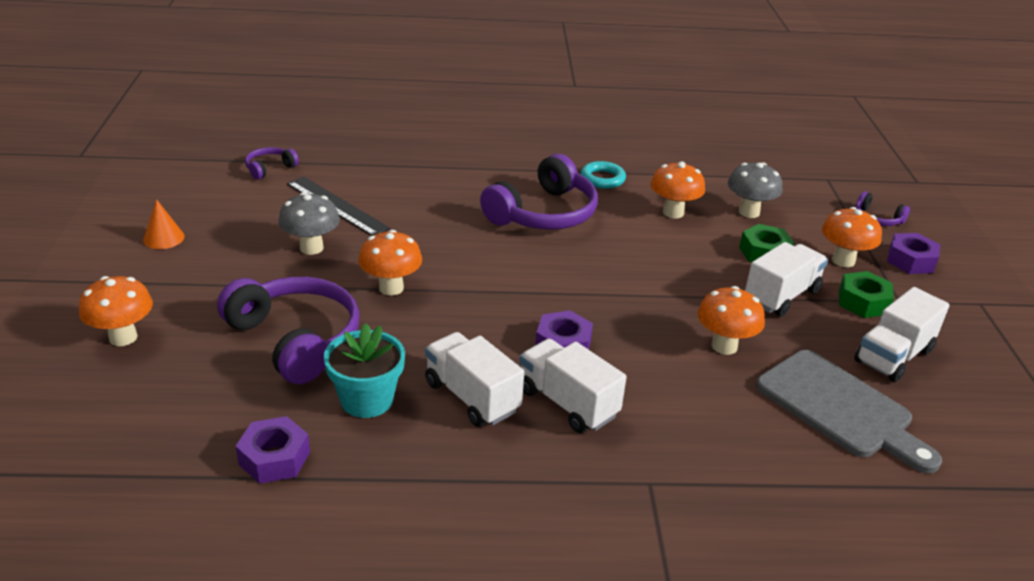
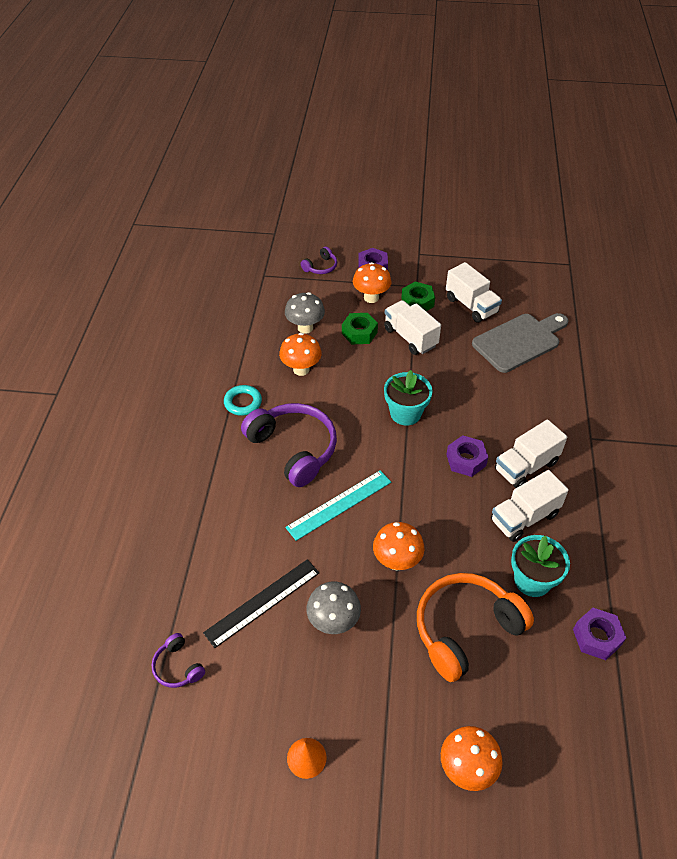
camera: 80 degrees left, 15 degrees up
(295, 339) = (465, 629): purple headphones -> orange headphones
(468, 246) = (339, 504): none -> turquoise ruler
(631, 292) = (405, 413): none -> turquoise flower pot
(724, 346) = (464, 378): orange mushroom -> none

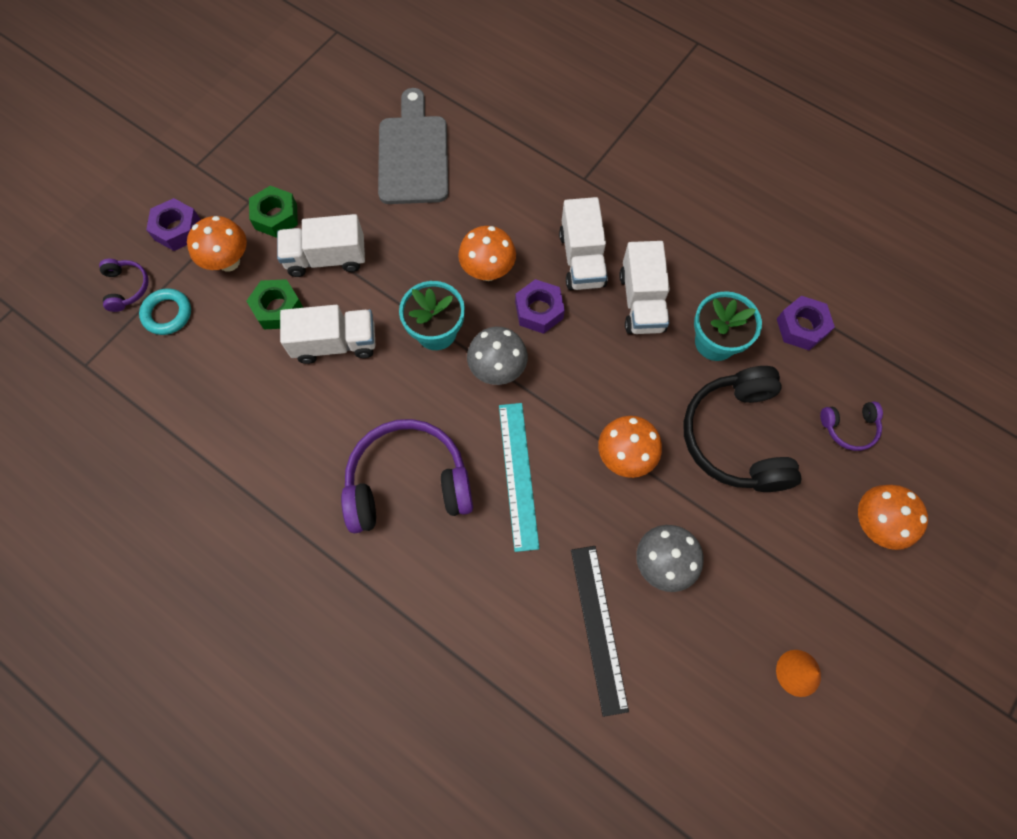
camera: 60 degrees left, 20 degrees up
(178, 666) = (630, 766): purple headphones -> purple headphones (849, 427)
(243, 402) = (295, 506): turquoise ring -> turquoise ring (167, 314)
(301, 369) = (289, 408): orange mushroom -> orange mushroom (488, 271)
(305, 328) = (222, 365): grey mushroom -> grey mushroom (497, 370)
(465, 629) = (736, 437): orange headphones -> black headphones
(471, 305) = (324, 166): white truck -> white truck (335, 343)

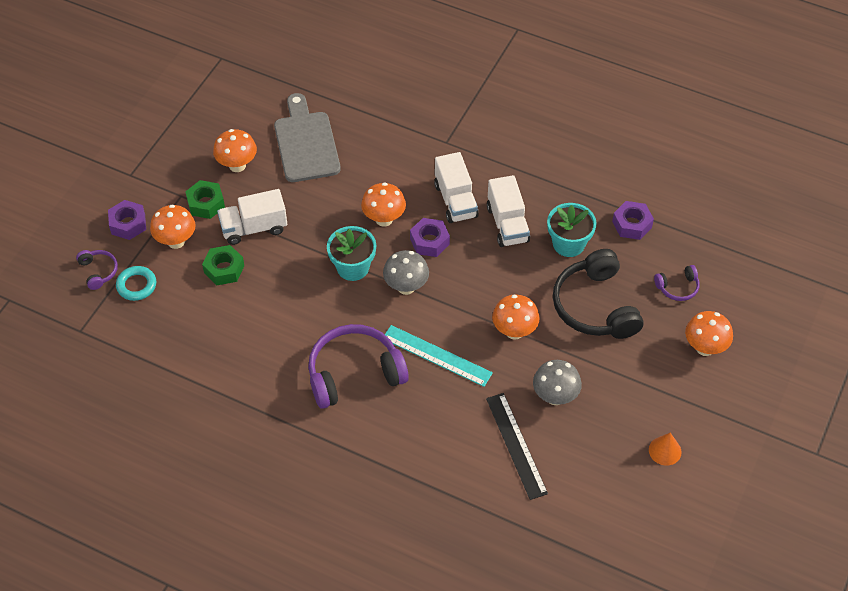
camera: 10 degrees left, 15 degrees down
(325, 172) = (237, 165): none -> orange mushroom
(335, 343) = (276, 287): white truck -> none
(518, 475) = (437, 355): turquoise ruler -> turquoise ruler turned 45 degrees counterclockwise

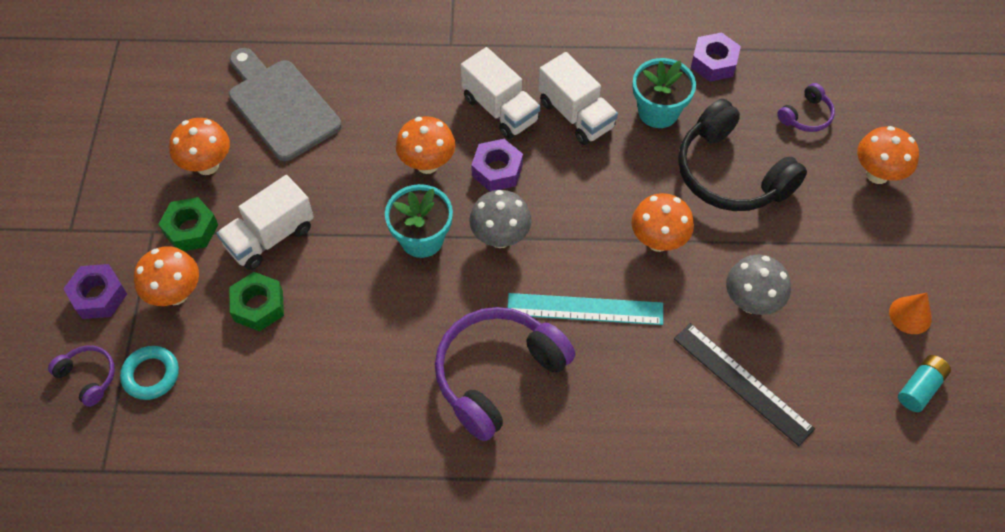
camera: 25 degrees left, 5 degrees up
(640, 499) = (920, 388): none -> turquoise battery

